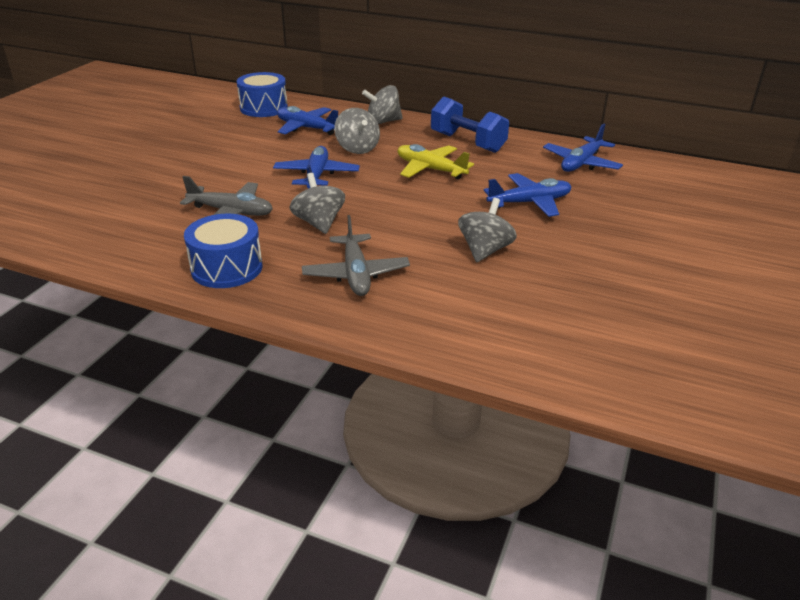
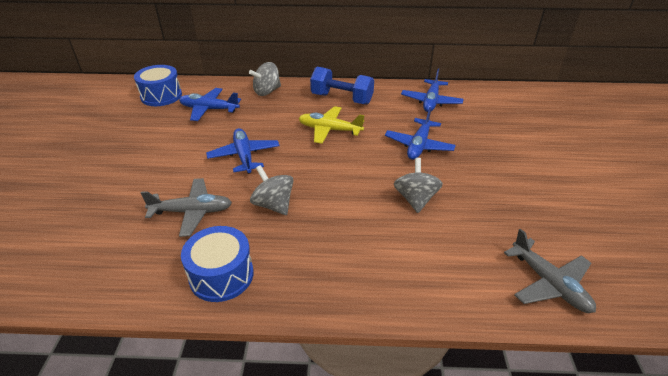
camera: 20 degrees left, 5 degrees up
(356, 274) = (333, 250): grey plane -> grey plane (549, 283)
(357, 148) = (262, 121): grey spinning top -> none
(529, 203) = (419, 145): blue plane -> blue plane turned 150 degrees clockwise

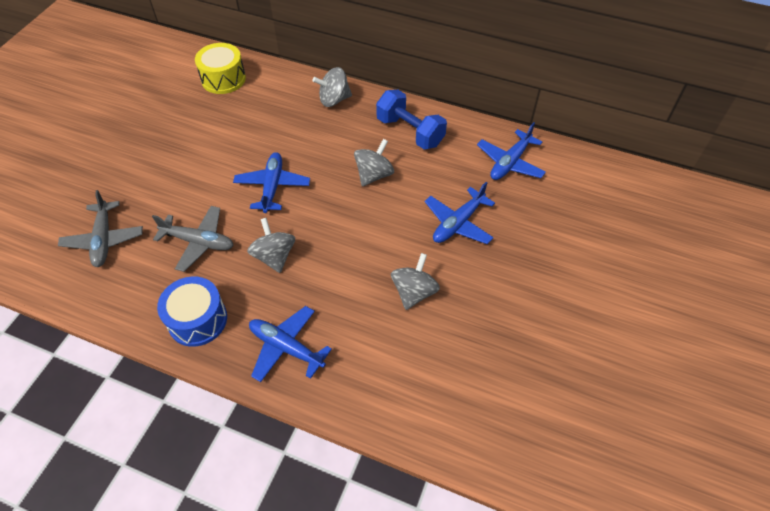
camera: 20 degrees right, 15 degrees up
(161, 96) = (223, 79): blue drum -> yellow drum
(209, 109) = (263, 111): blue plane -> blue plane (286, 347)
(329, 130) = (374, 175): yellow plane -> grey spinning top
(549, 283) = (485, 429): grey plane -> grey plane (104, 239)

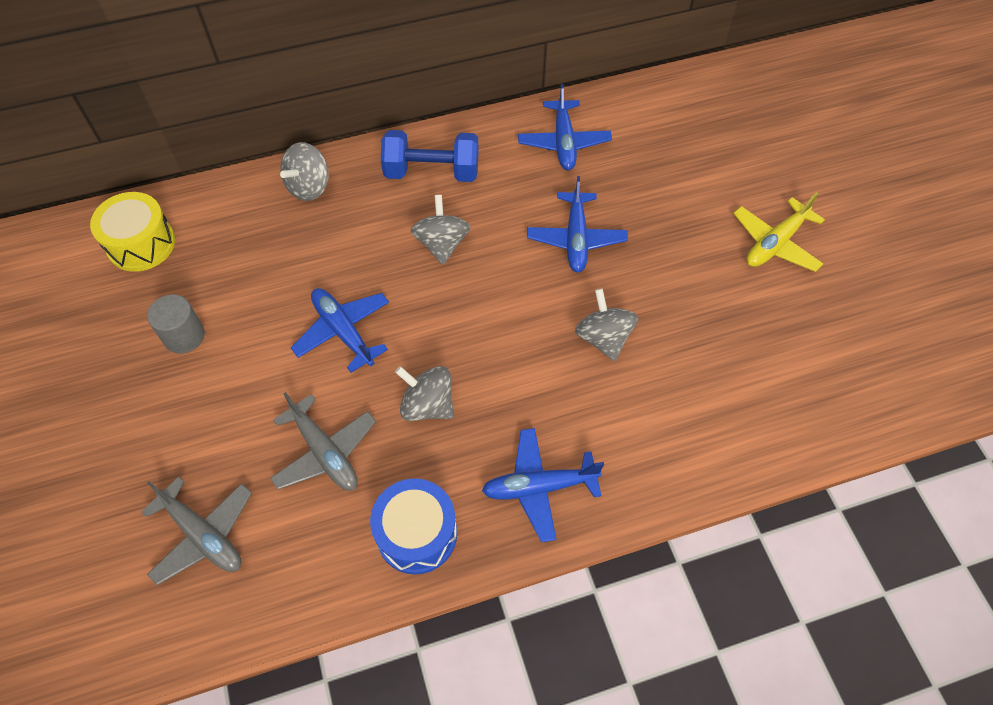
camera: 40 degrees left, 5 degrees up
(196, 136) = (184, 336): none -> grey cylinder
(198, 242) = (325, 452): grey plane -> grey plane turned 75 degrees clockwise
(596, 315) = (775, 243): none -> yellow plane

